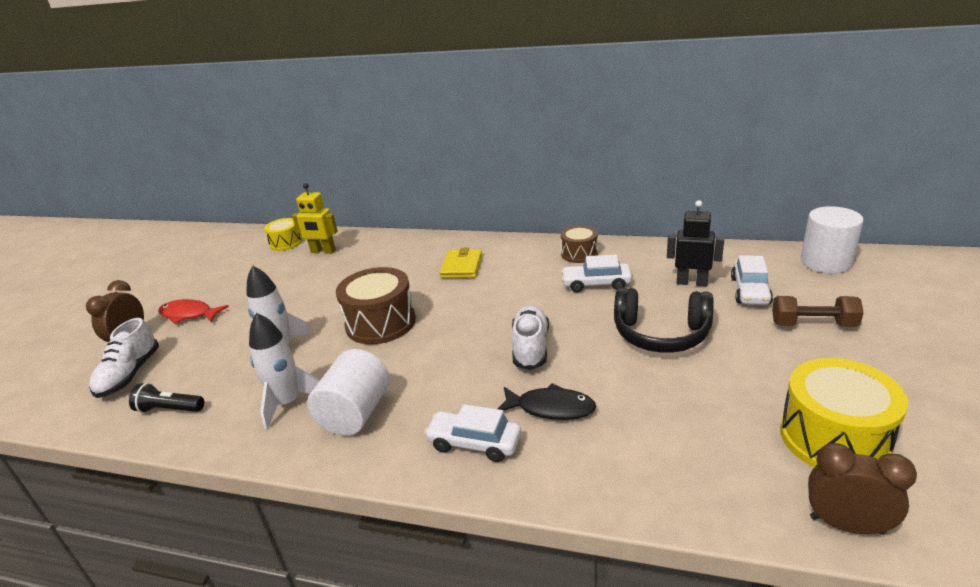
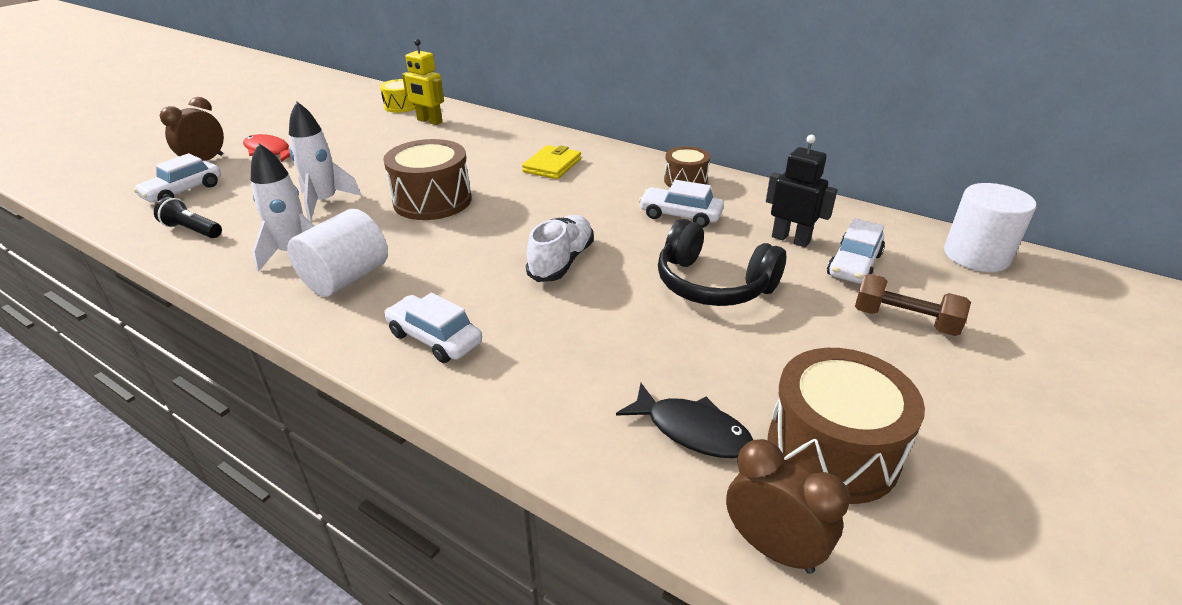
camera: 15 degrees right, 5 degrees up
(130, 374) = (183, 191): white shoe -> white car
(550, 408) = (536, 326): black fish -> black fish (692, 430)
(834, 438) = (832, 450): yellow drum -> brown drum

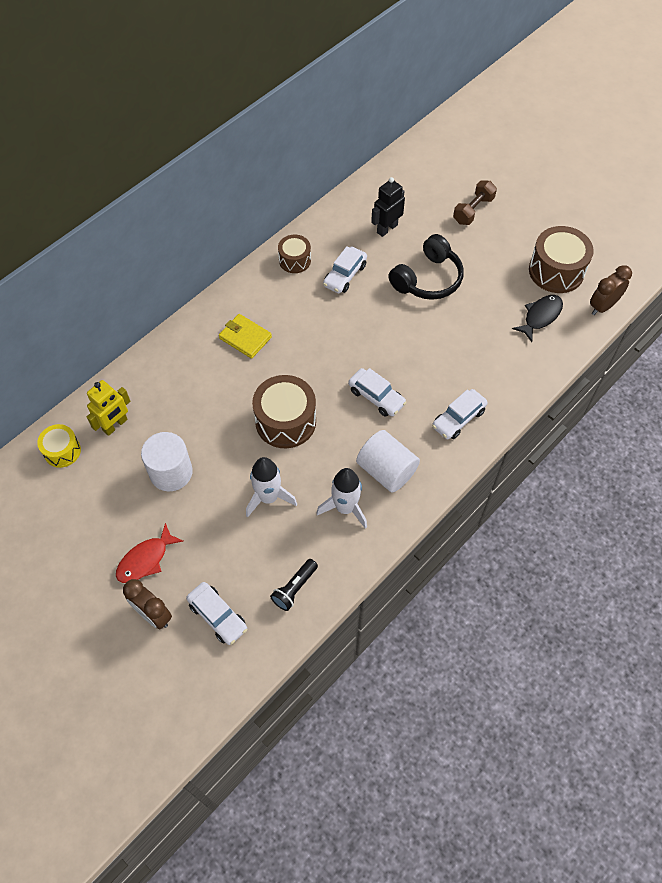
camera: 80 degrees left, 25 degrees up
(561, 261) = (389, 348): white shoe -> none
(854, 265) = (420, 210): white car -> white car (376, 397)
(976, 256) = (421, 155): white cylinder -> white cylinder (171, 472)

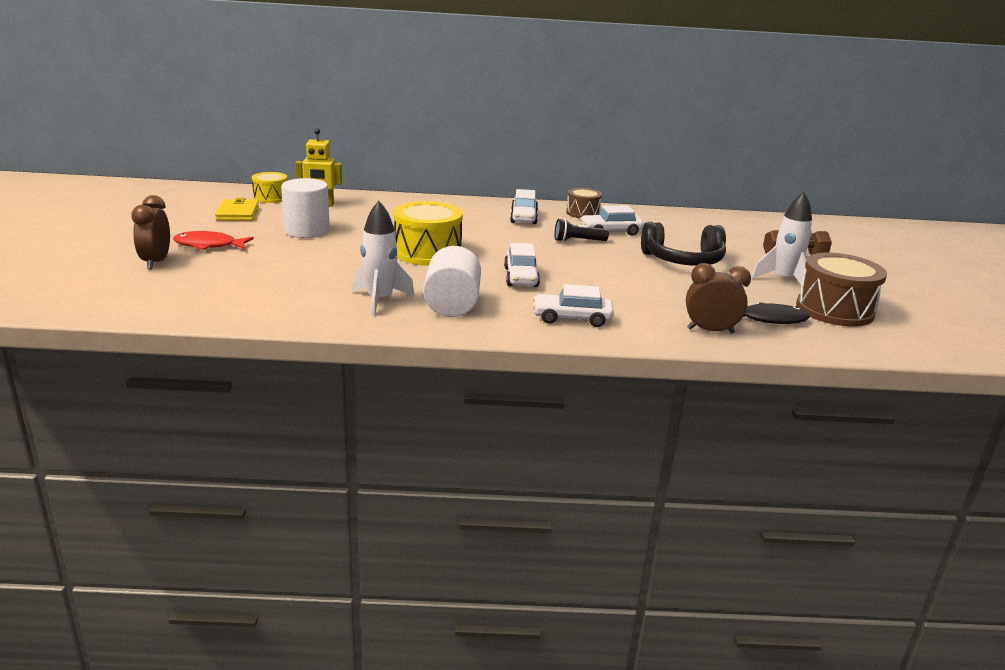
camera: 45 degrees right, 35 degrees down
(218, 616) = (185, 285): white car -> white car (524, 217)
(245, 337) = (478, 218): yellow wallet -> yellow wallet (238, 213)
(268, 497) = (339, 268): white rocket -> white rocket (783, 280)
(285, 421) = (427, 252): brown drum -> yellow drum
(294, 588) = (257, 306): black flashlight -> black flashlight (578, 241)
(387, 228) = (689, 232): black robot -> none
(603, 306) = (860, 346): brown clock -> brown clock (710, 331)

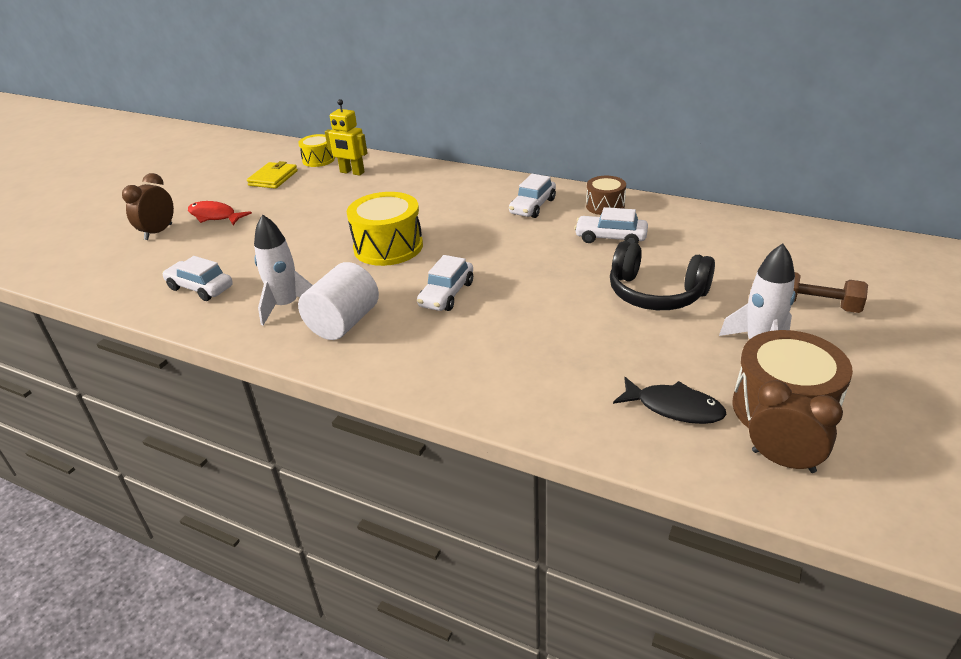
camera: 30 degrees right, 10 degrees up
(307, 231) = (309, 206): white cylinder -> none
(572, 318) = (442, 363): white car -> white car (200, 288)
(578, 241) = (559, 248): black flashlight -> none
(710, 331) = (580, 412): brown clock -> brown clock (783, 461)

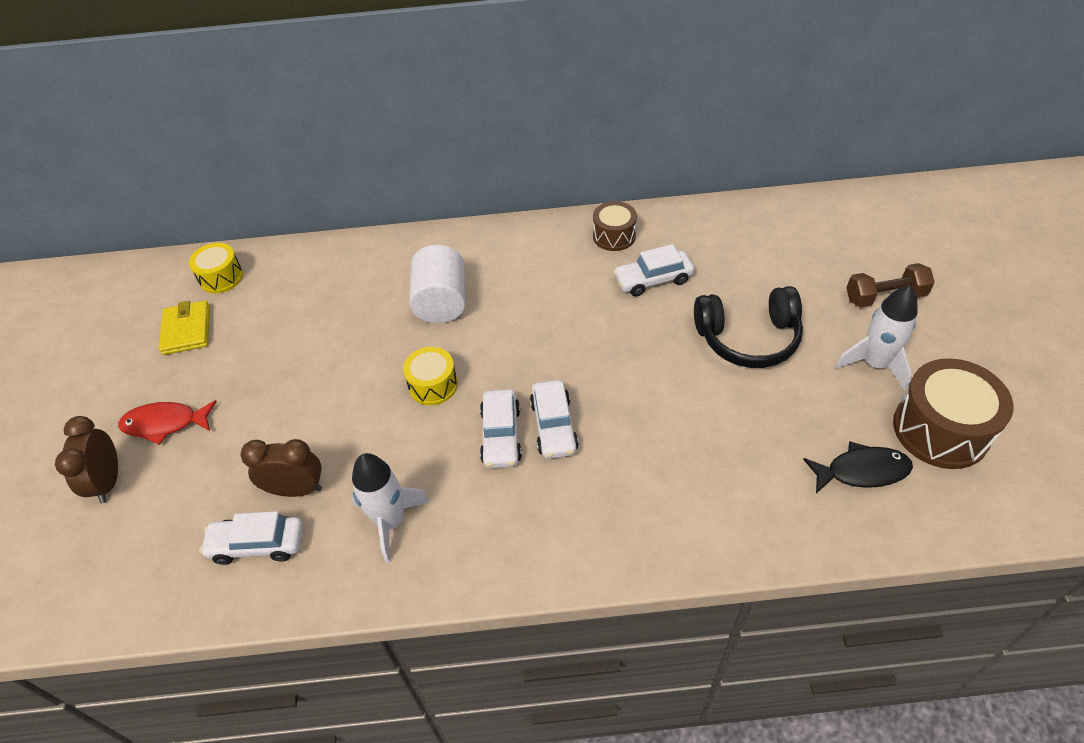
camera: 30 degrees left, 15 degrees up
(343, 323) = (478, 515): white cylinder -> white cylinder (441, 302)
(352, 172) = (285, 284): yellow robot -> none
(388, 247) = (433, 385): yellow drum -> yellow drum, size x0.59
(532, 206) = (541, 263): white car -> white car (501, 435)
(783, 461) = (978, 487): brown clock -> brown clock (296, 489)

